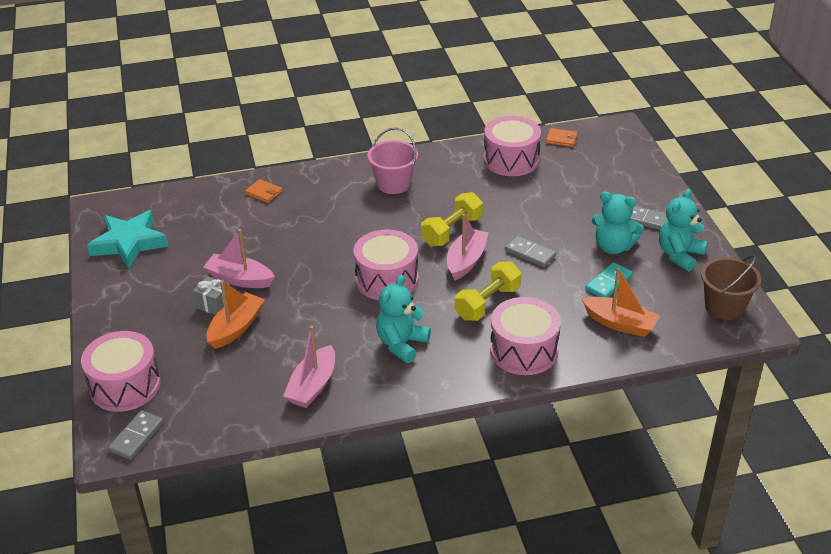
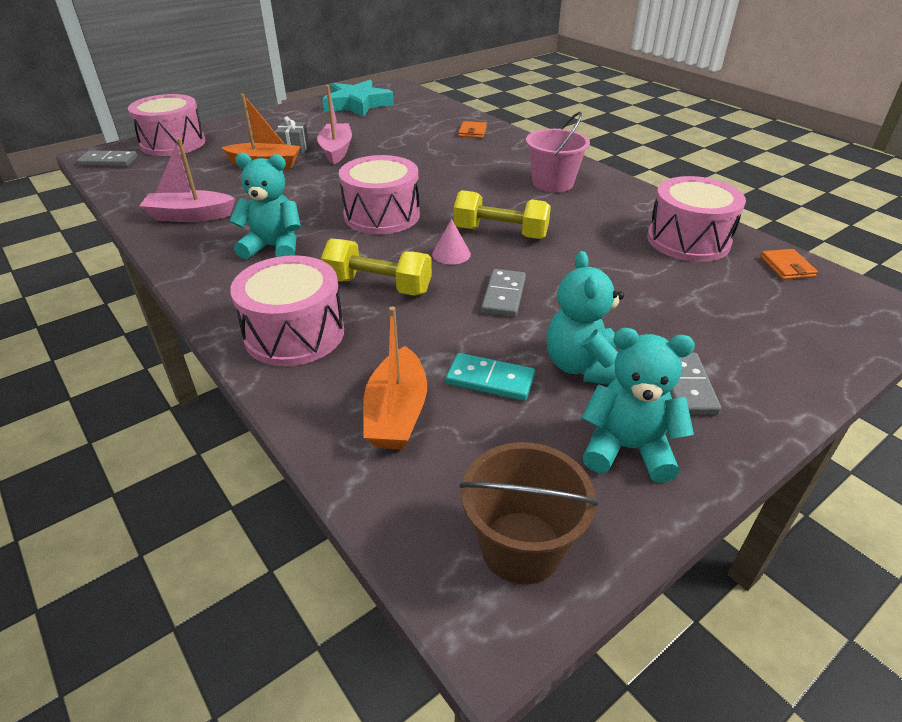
camera: 65 degrees right, 0 degrees up
(466, 261) = (451, 254): pink boat -> pink cone

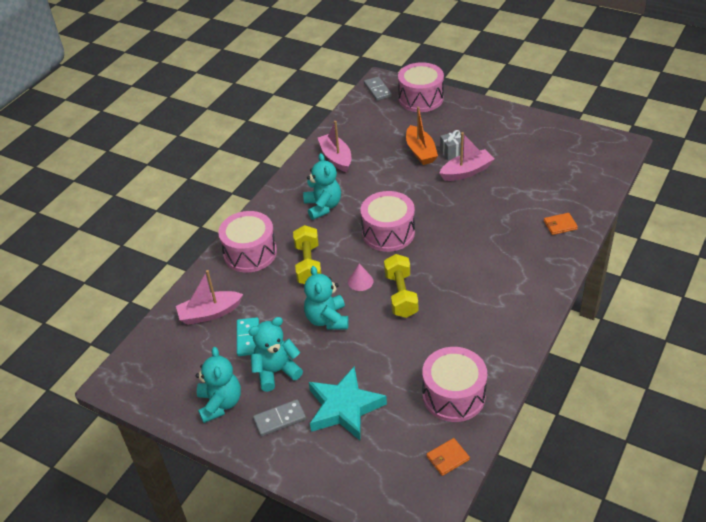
camera: 70 degrees right, 5 degrees up
(357, 104) = (561, 143): turquoise star -> turquoise star (344, 408)
(396, 413) = (209, 313): orange boat -> pink boat
(503, 295) = (327, 319): grey domino -> turquoise teddy bear
(521, 547) = (149, 381): brown bucket -> none
(553, 183) = (497, 299): pink bucket -> none

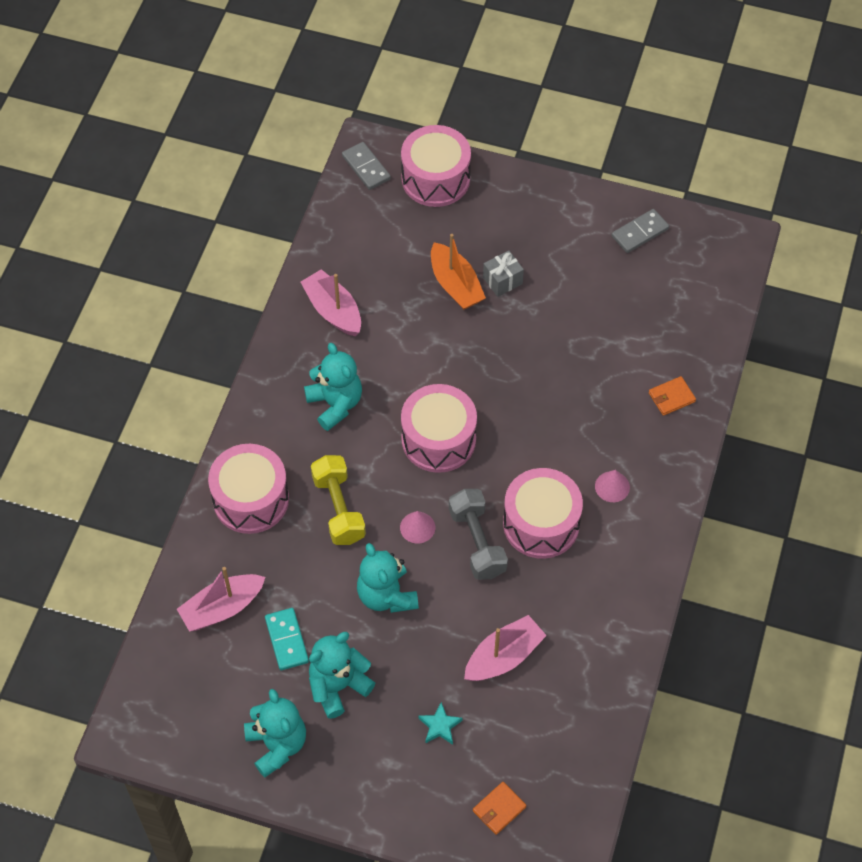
camera: 15 degrees left, 15 degrees up
(279, 419) = (360, 755): grey domino -> grey domino (639, 232)
(344, 408) = (440, 726): turquoise star -> turquoise star, size x0.43
(401, 295) = (477, 542): yellow dumbbell -> grey dumbbell
(447, 458) = (582, 776): orange wallet -> orange wallet (499, 809)
(453, 395) = (574, 687): pink drum -> pink drum (541, 524)
(466, 172) = (528, 316): pink boat -> pink boat (504, 657)
(507, 272) = (612, 486): none -> pink cone

